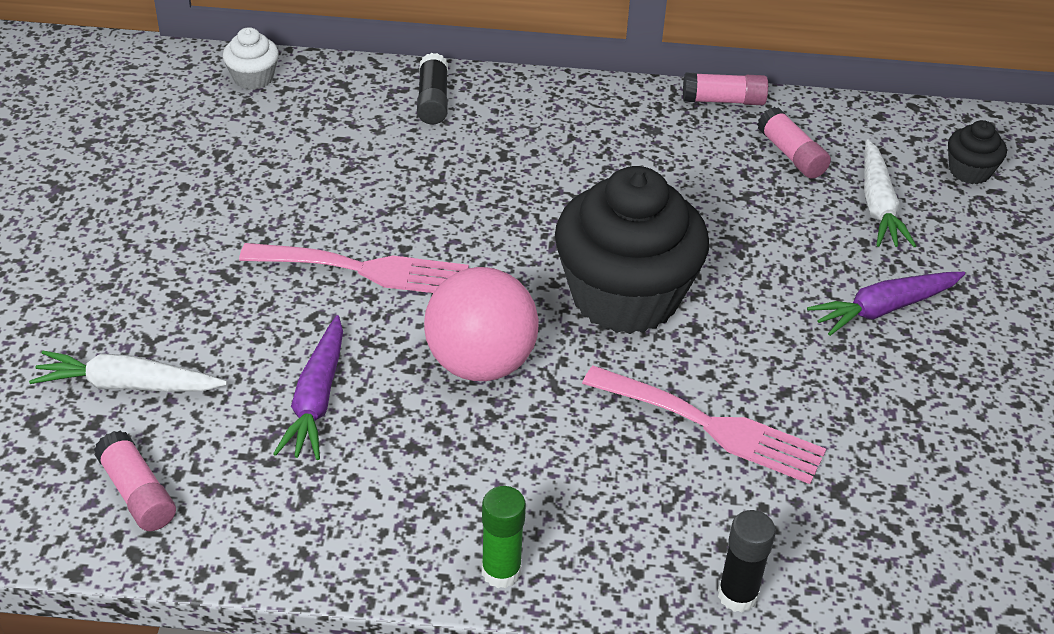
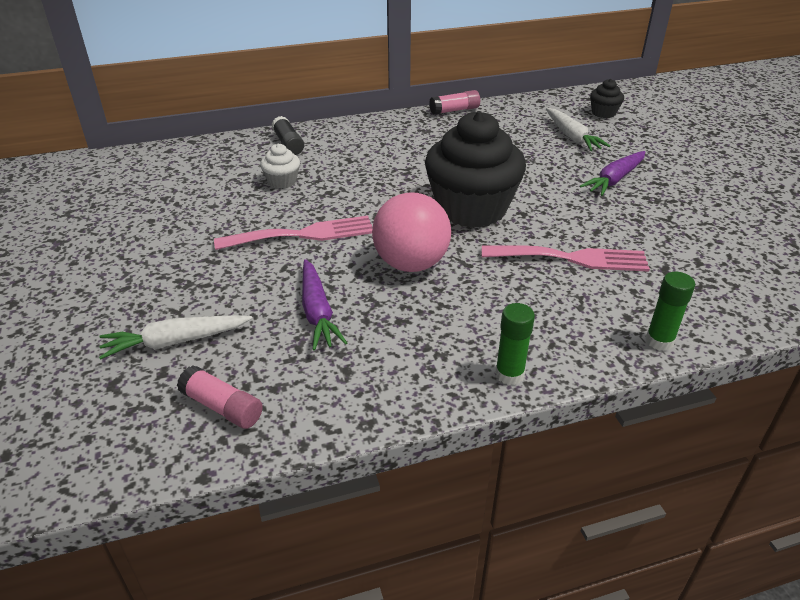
camera: 20 degrees left, 5 degrees down
(253, 78) = (165, 156): white cupcake -> white cupcake (282, 181)
(737, 595) = (659, 341): black glue stick -> green glue stick
(791, 154) = (509, 125): pink glue stick -> none

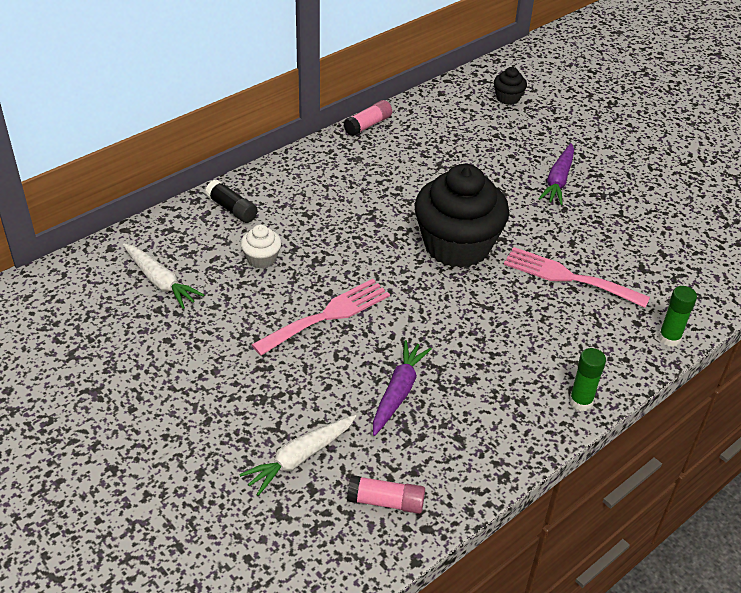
camera: 25 degrees left, 5 degrees up
(317, 312) = (398, 392): purple carrot -> purple carrot turned 120 degrees counterclockwise
(411, 264) = (443, 320): pink ball -> none
(572, 136) = (495, 136): white carrot -> white carrot (160, 281)
(572, 258) = (568, 277): pink fork -> pink fork turned 135 degrees counterclockwise

